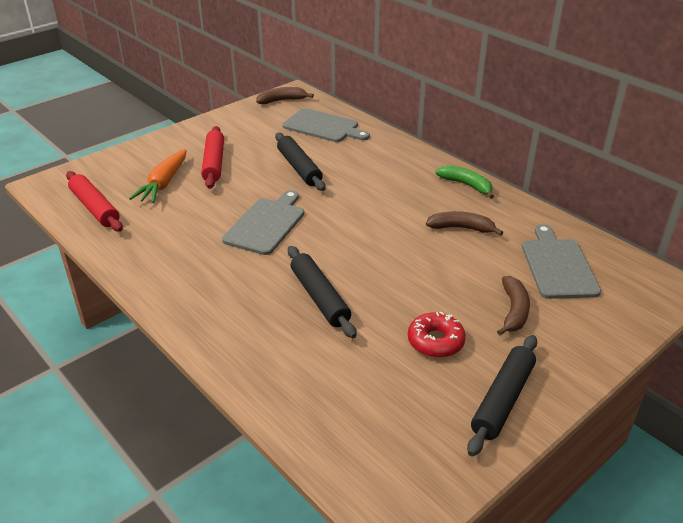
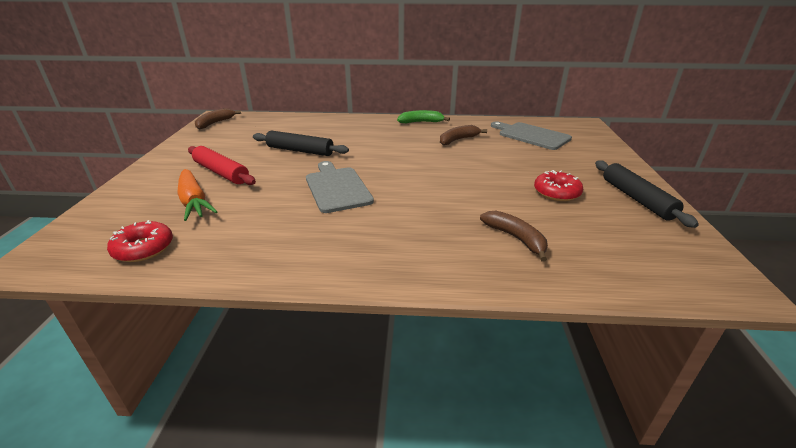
camera: 45 degrees left, 5 degrees down
(95, 208) = (143, 248): red rolling pin -> red donut
(319, 297) = (455, 207): black rolling pin -> none
(323, 126) = (275, 126): grey cutting board -> none
(513, 311) = (556, 161): brown banana -> brown banana (516, 238)

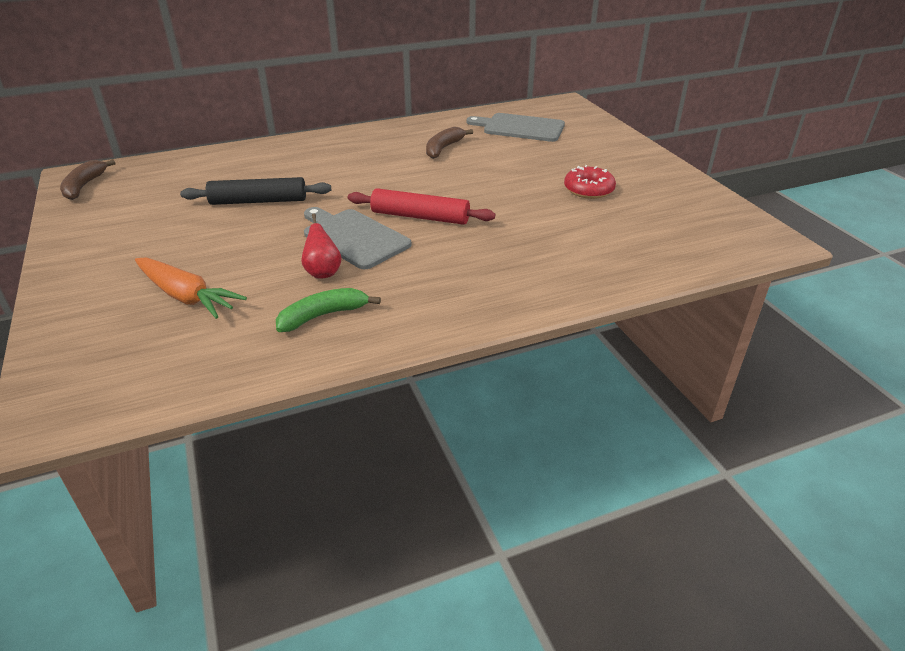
camera: 25 degrees left, 5 degrees up
(143, 248) = (187, 364): red donut -> none
(221, 172) = (180, 252): red rolling pin -> red rolling pin (420, 217)
(292, 207) = (323, 272): none -> red pear
(421, 122) = (380, 132): green banana -> green banana (323, 316)
(516, 238) = (582, 246): brown banana -> none
(636, 199) = (662, 180): black rolling pin -> none

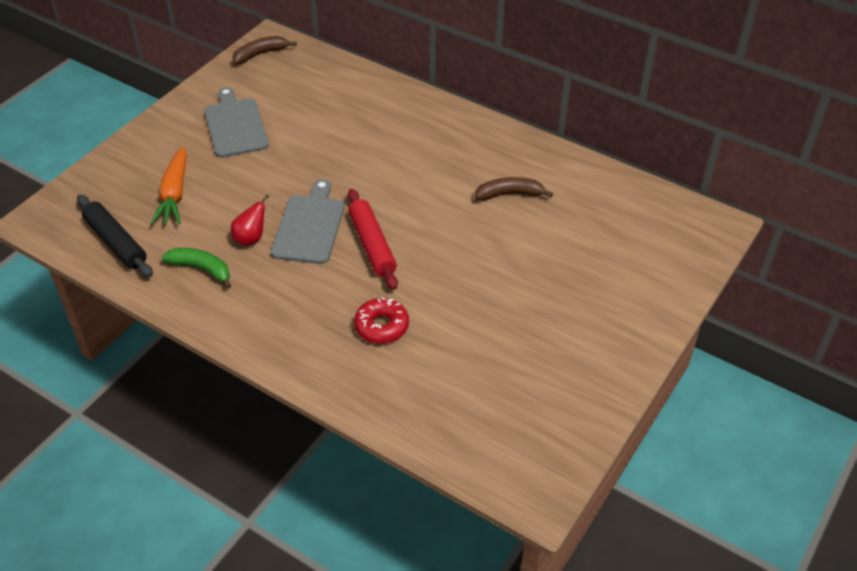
camera: 55 degrees right, 10 degrees up
(258, 201) = (316, 147): black rolling pin -> black rolling pin (116, 242)
(520, 128) = (612, 221): grey cutting board -> grey cutting board (235, 126)
(588, 190) = (520, 326): red donut -> red donut (381, 326)

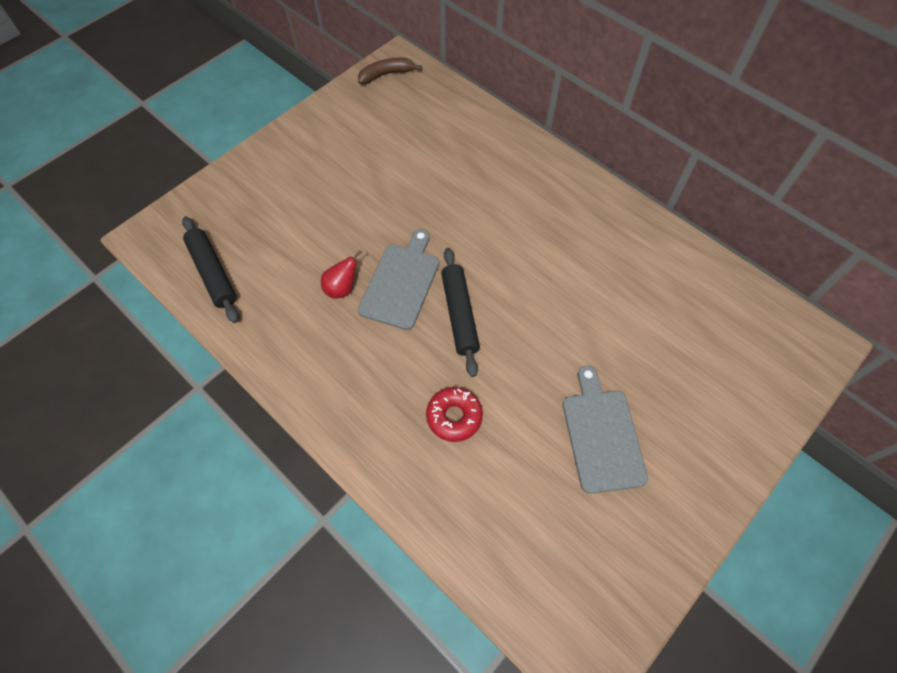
camera: 10 degrees right, 15 degrees up
(174, 194) = (278, 225): orange carrot -> none
(201, 269) = (288, 318): green banana -> none
(235, 126) = (349, 153): grey cutting board -> grey cutting board (602, 435)
(372, 245) = (459, 314): red rolling pin -> black rolling pin
(509, 194) = (607, 273): brown banana -> none

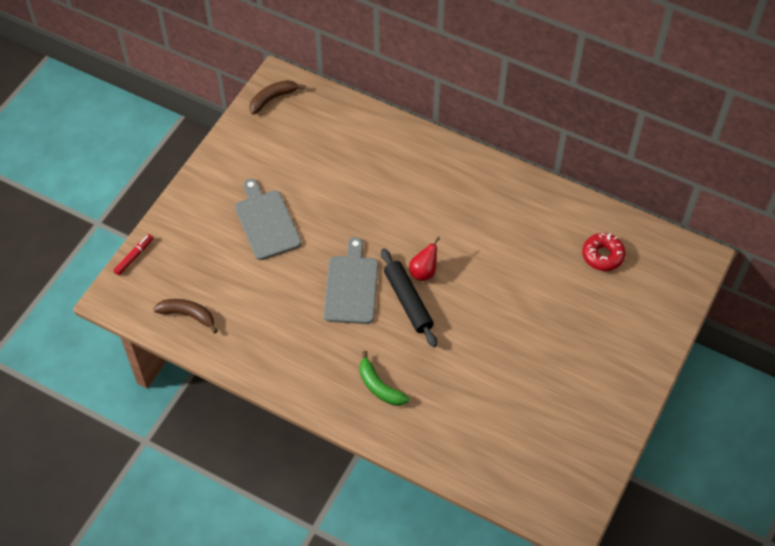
camera: 15 degrees left, 5 degrees down
(185, 199) = (134, 256): none -> red marker
(213, 273) = (188, 315): black rolling pin -> brown banana
(342, 288) = (303, 302): red pear -> red pear (423, 272)
(394, 409) = (379, 386): none -> green banana
(454, 417) = (428, 381): red donut -> red donut (602, 255)
(602, 435) = (544, 367): grey cutting board -> grey cutting board (266, 222)

